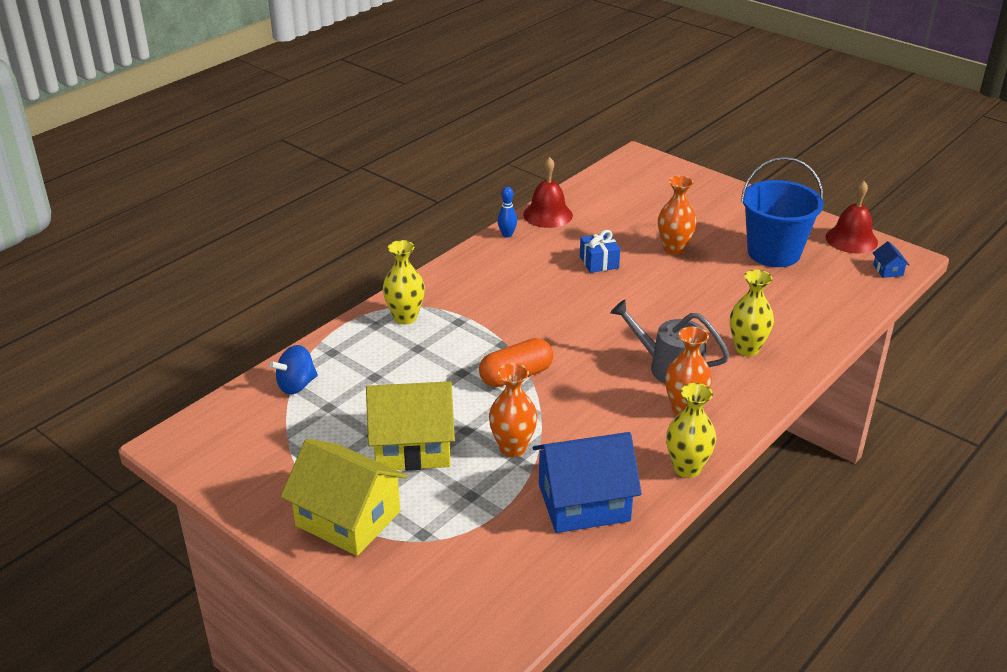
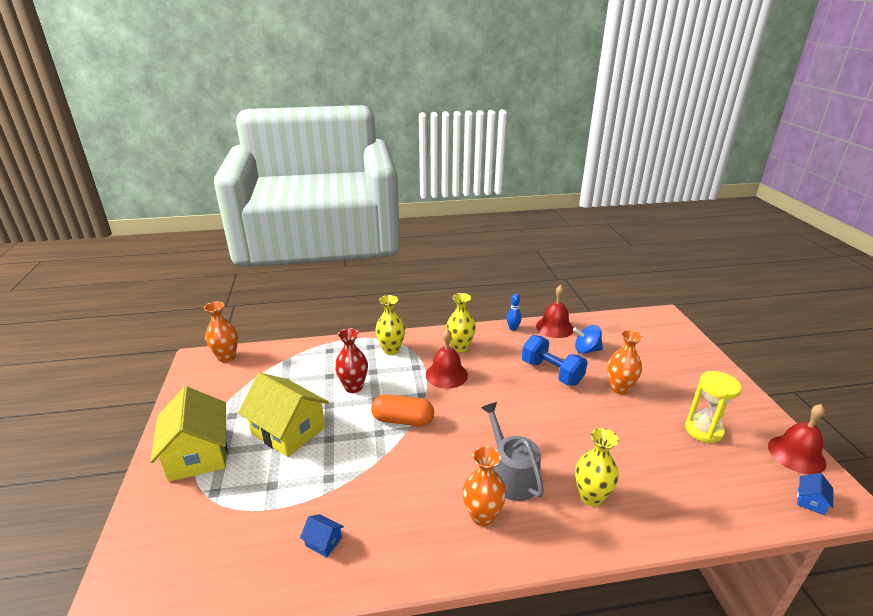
camera: 40 degrees right, 5 degrees down
(296, 385) = (288, 359): blue spinning top -> blue spinning top (586, 350)
(419, 373) = (353, 387): none -> red vase
(500, 313) = (446, 374): none -> red bell
(512, 448) = (336, 468): orange vase -> orange vase (226, 357)
(583, 502) = (323, 541): blue house -> blue house, size x0.40
(599, 262) = (551, 372): blue gift -> blue dumbbell
(687, 468) = (424, 568): yellow vase -> yellow vase (460, 347)
(773, 253) = (703, 430): blue bucket -> yellow hourglass

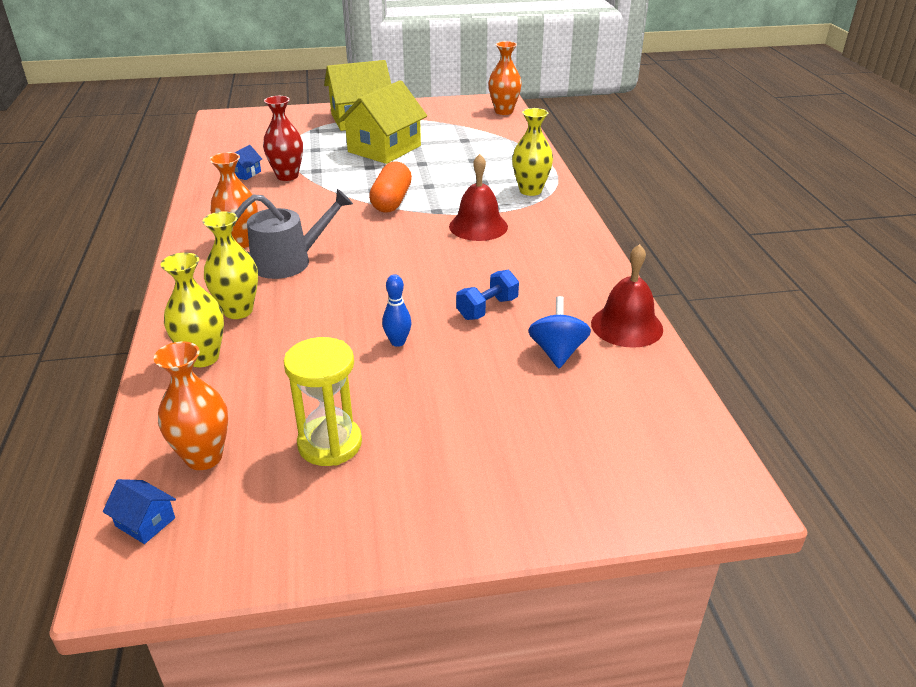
camera: 90 degrees right, 5 degrees up
(353, 387) = (452, 173): red vase -> red vase (287, 176)
(460, 347) = (544, 237): yellow vase -> yellow vase (203, 358)
(513, 328) = (610, 283): blue bowling pin -> blue bowling pin (397, 342)
(551, 372) = (487, 308): blue dumbbell -> blue dumbbell, size x0.64
(619, 388) = (446, 371): orange vase -> orange vase (204, 457)
(796, 454) = (244, 551): red bell -> none

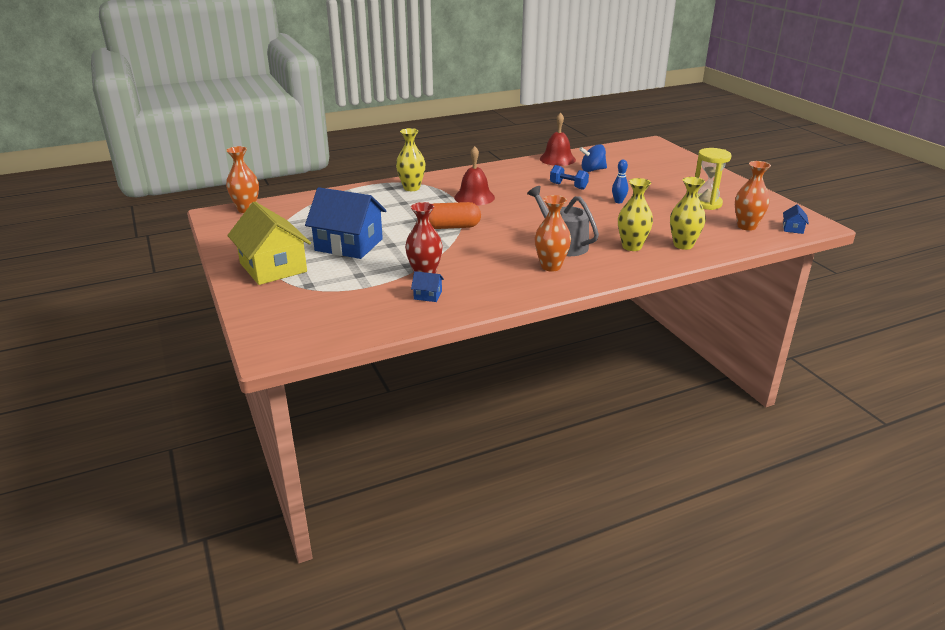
camera: 105 degrees left, 5 degrees down
(384, 149) = (349, 245): yellow house -> blue house

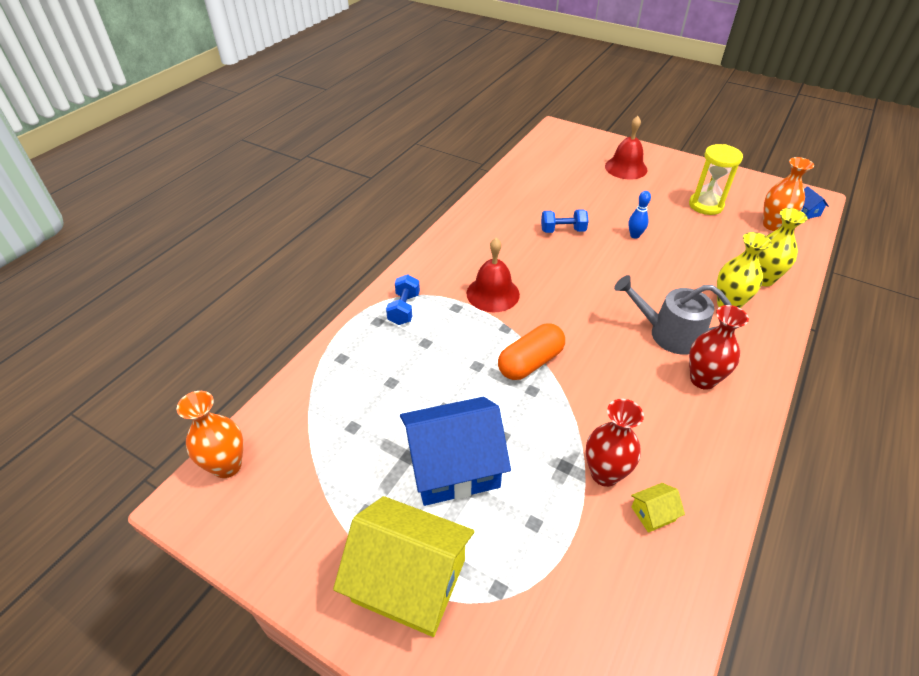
camera: 35 degrees left, 15 degrees up
(411, 188) = (404, 309): yellow vase -> blue dumbbell
(427, 295) = (653, 514): blue house -> yellow house
(551, 266) = (702, 379): orange vase -> red vase
(557, 159) = (501, 189): red bell -> red bell (626, 168)
(592, 170) = (554, 193): blue spinning top -> none

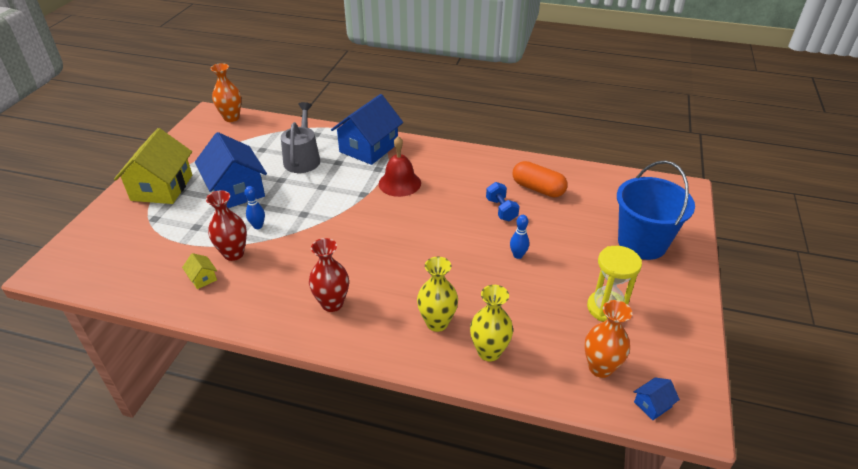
camera: 75 degrees right, 5 degrees down
(404, 309) = (369, 148): blue dumbbell -> blue house
(530, 362) = (330, 210): orange capsule -> orange capsule (538, 189)
(548, 442) = (258, 226): none -> blue bowling pin
(626, 168) = (642, 243): red bell -> blue bucket
(669, 334) = (383, 282): grey watering can -> grey watering can (302, 159)

